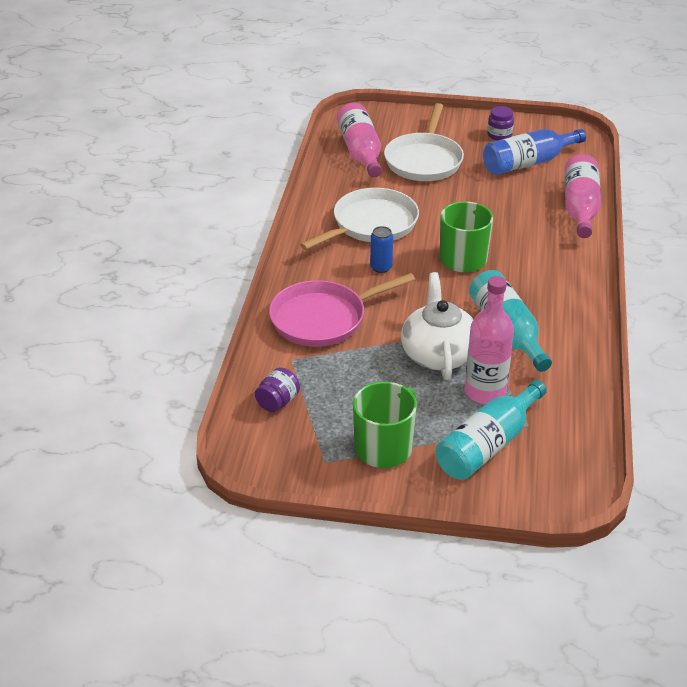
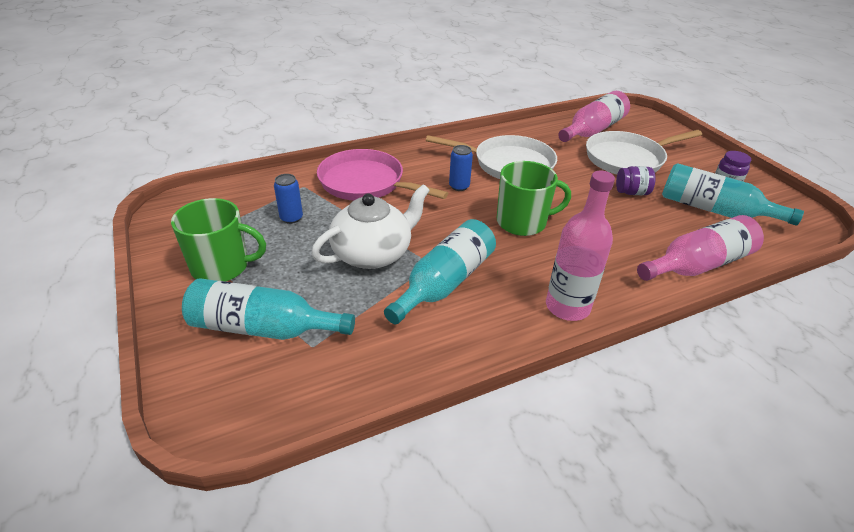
camera: 55 degrees right, 0 degrees up
(278, 402) = (247, 197): purple jar -> purple jar (631, 192)
(342, 384) = (291, 218): none -> blue can
(485, 392) = (341, 299): pink bottle -> pink bottle (567, 307)
(528, 163) = (714, 210): blue bottle -> turquoise bottle

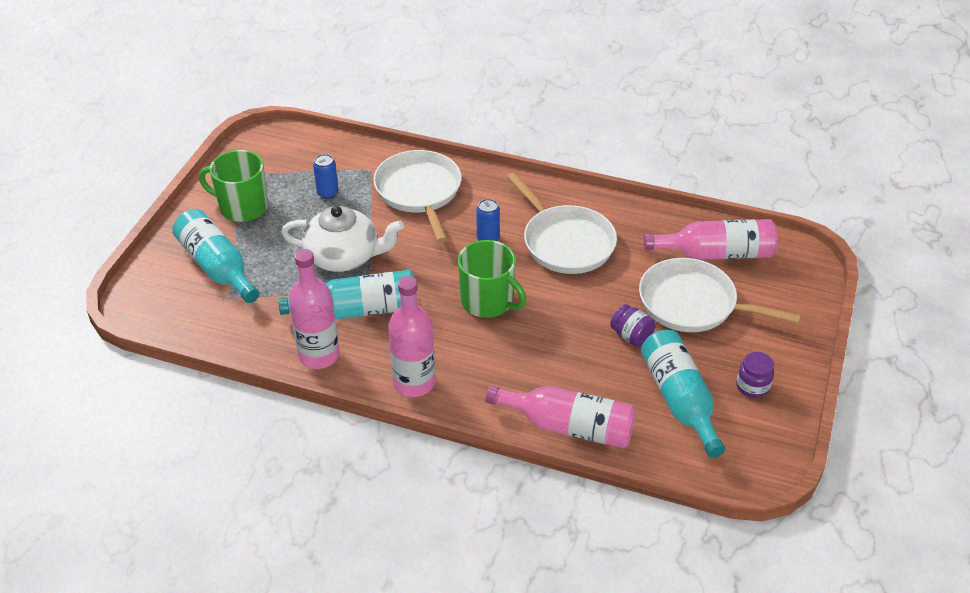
camera: 45 degrees right, 5 degrees up
(222, 266) = (242, 207): green mug -> green mug turned 150 degrees clockwise
(365, 183) = (419, 192): pink pan -> white pan
(467, 338) = (319, 355): none -> pink bottle

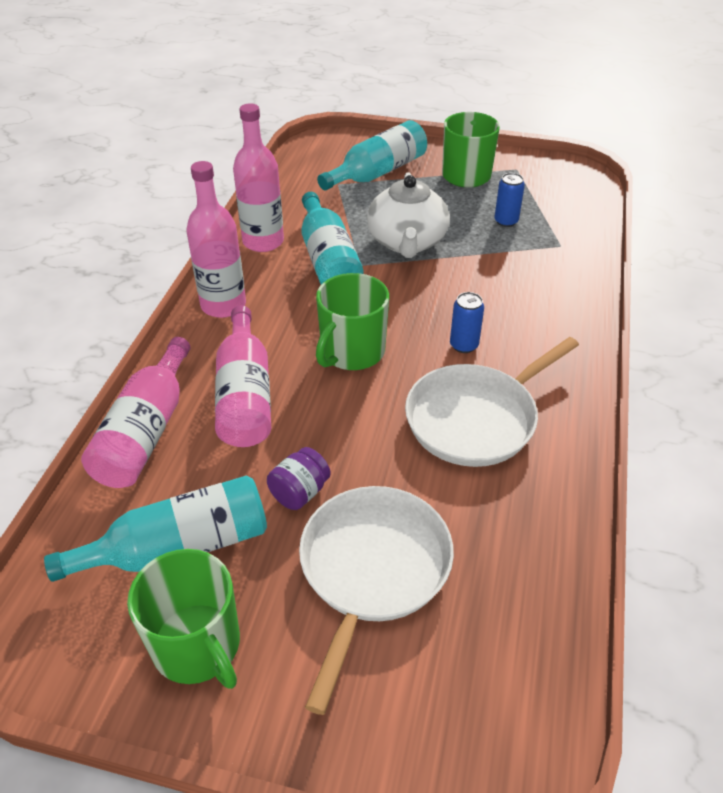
camera: 85 degrees right, 0 degrees up
(419, 192) = (532, 284): white pan -> none
(716, 253) = (497, 608): pink bottle -> pink bottle (245, 395)
(752, 386) = (197, 646): purple jar -> green mug

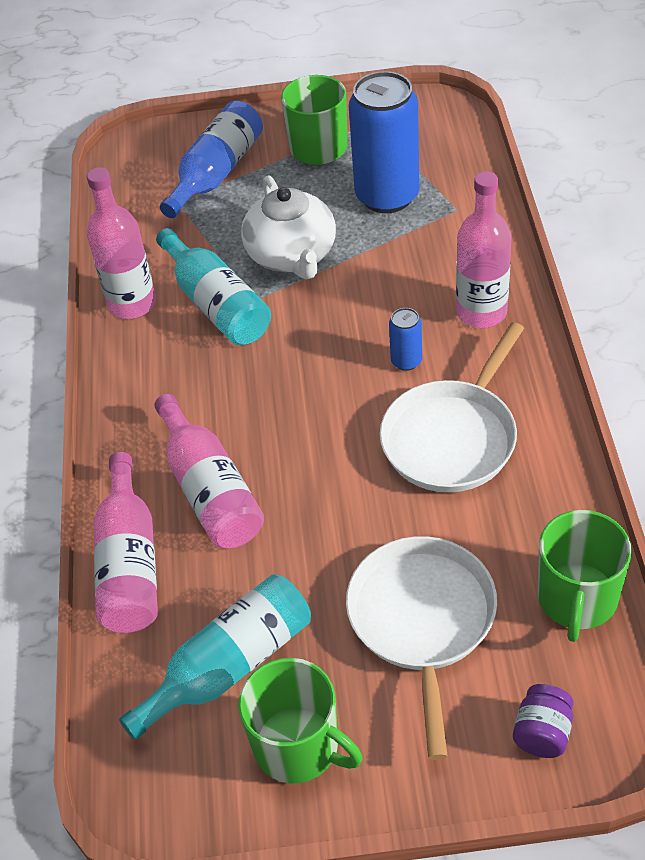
camera: 15 degrees left, 5 degrees up
(223, 305) = (130, 396): pink bottle -> pink bottle (481, 312)
(299, 492) = (318, 572): purple jar -> purple jar (542, 733)
(352, 352) = (296, 406): green mug -> green mug (577, 599)
(377, 172) = (216, 173): turquoise bottle -> blue bottle
(506, 221) = (387, 196): blue can -> blue can, size x2.30

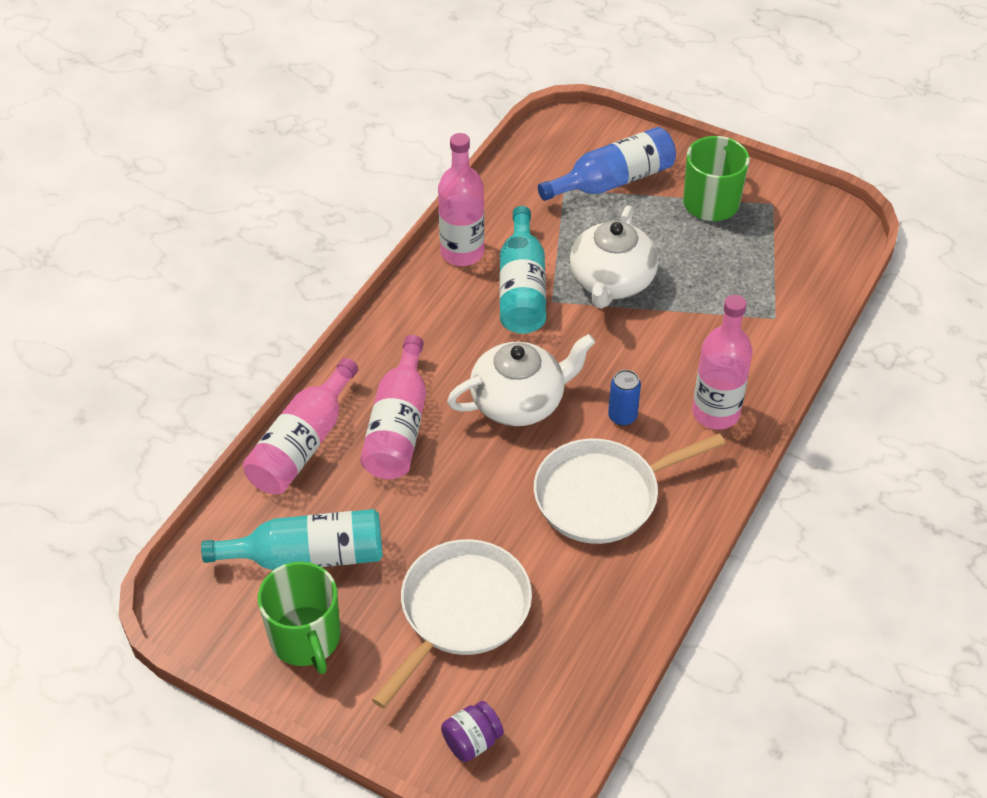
camera: 30 degrees right, 0 degrees up
(304, 402) = (519, 402): none -> white teapot
(387, 196) = (729, 275): blue can -> none
(577, 599) = (583, 669): green mug -> none

